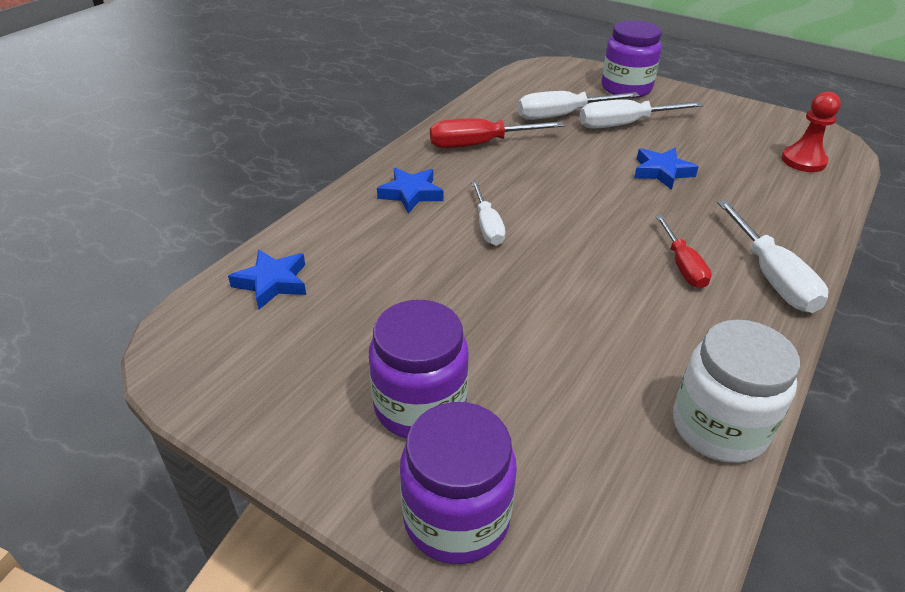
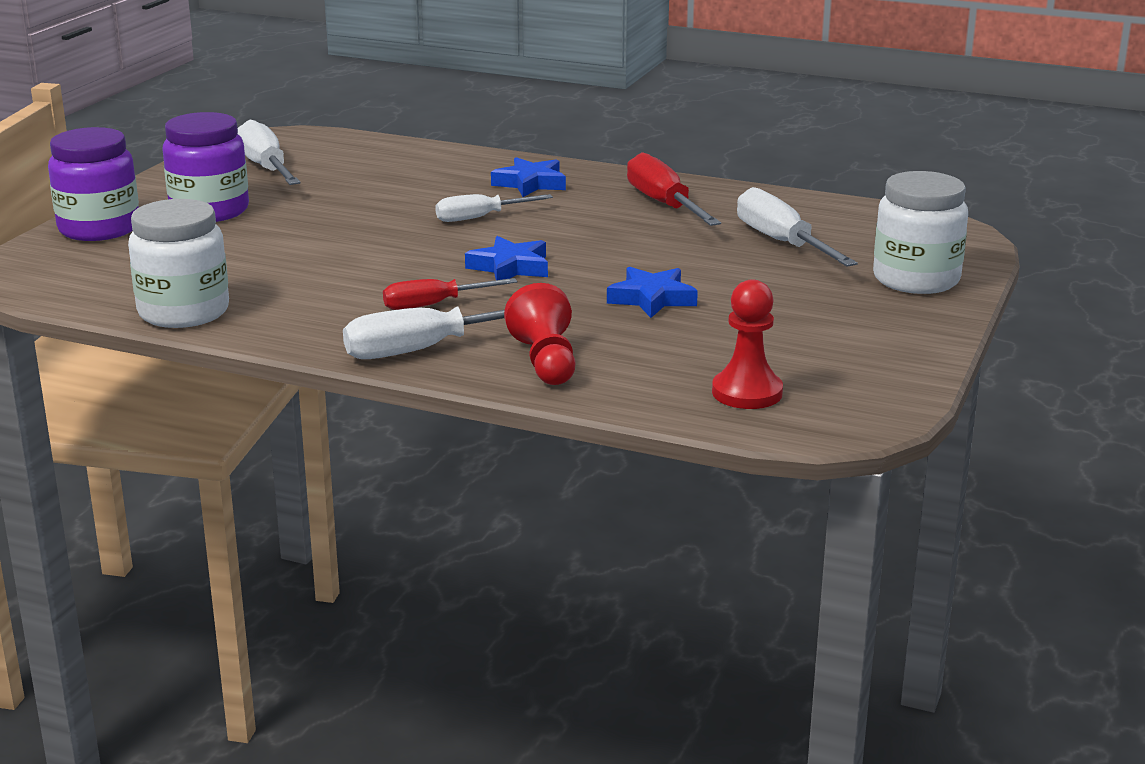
camera: 80 degrees right, 15 degrees down
(272, 283) = (359, 152): blue star -> blue star (510, 267)
(625, 124) = (782, 278): white screwdriver -> white screwdriver (266, 168)
(626, 88) = (916, 279): purple jar -> white jar
(779, 225) = (545, 361): none -> red pawn

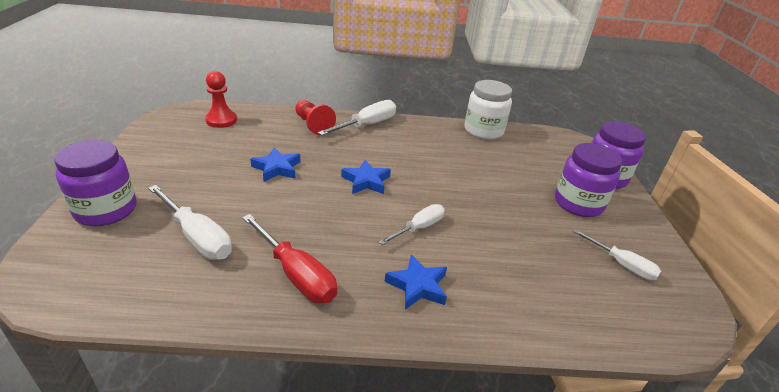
camera: 155 degrees right, 10 degrees up
(266, 168) = (621, 264): white screwdriver -> white screwdriver, size x0.66
(434, 305) = (384, 149): red screwdriver -> none
(916, 279) = (106, 210): white jar -> purple jar

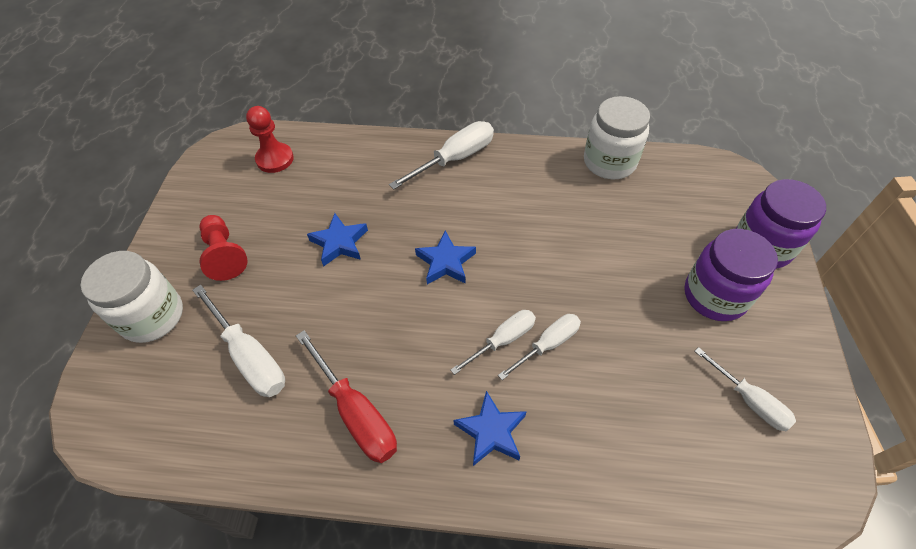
camera: 10 degrees right, 20 degrees up
(106, 210) = (152, 316): purple jar -> white jar
(313, 125) = (386, 162): red pawn -> red pawn (224, 255)
(456, 231) = (547, 345): none -> white screwdriver

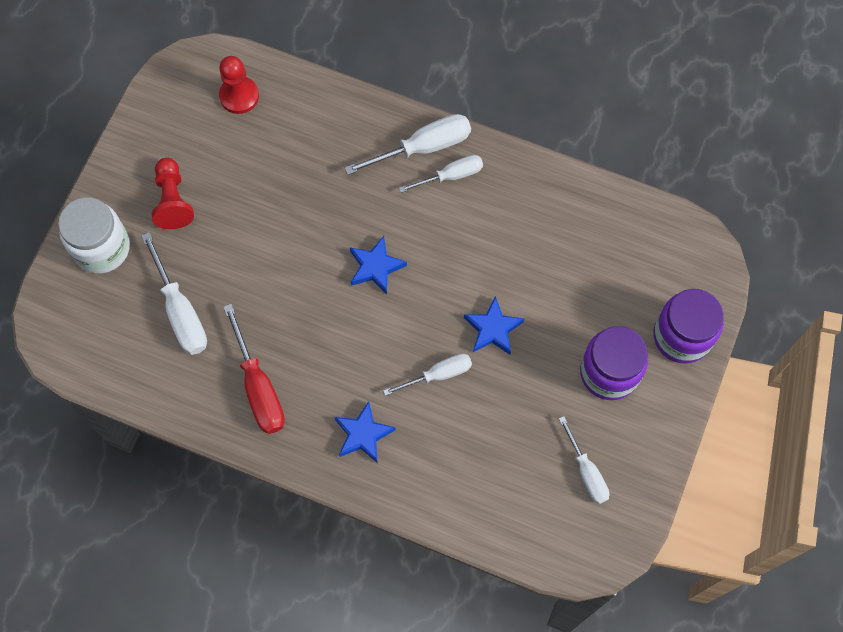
camera: 15 degrees right, 15 degrees up
(339, 243) = (282, 217): blue star -> blue star (493, 329)
(502, 340) = (400, 359): white screwdriver -> white screwdriver (451, 176)
(609, 162) = (581, 197): white jar -> none

